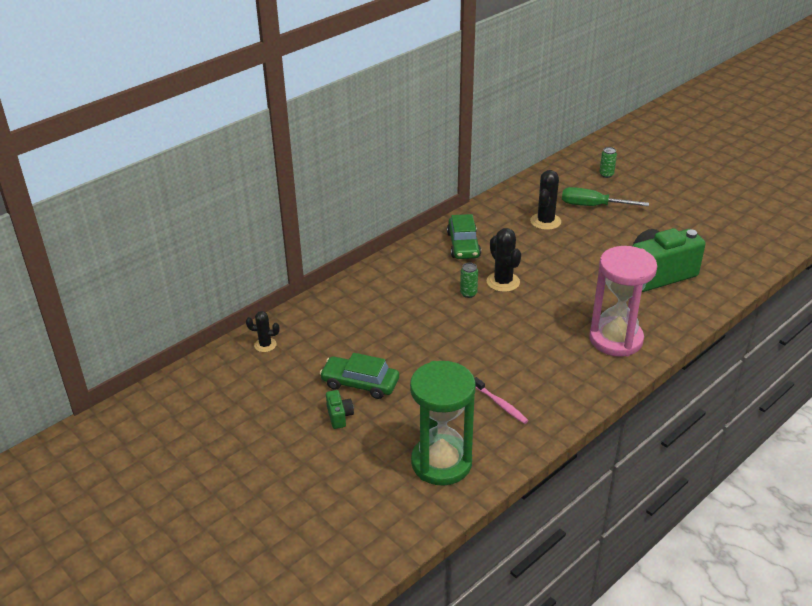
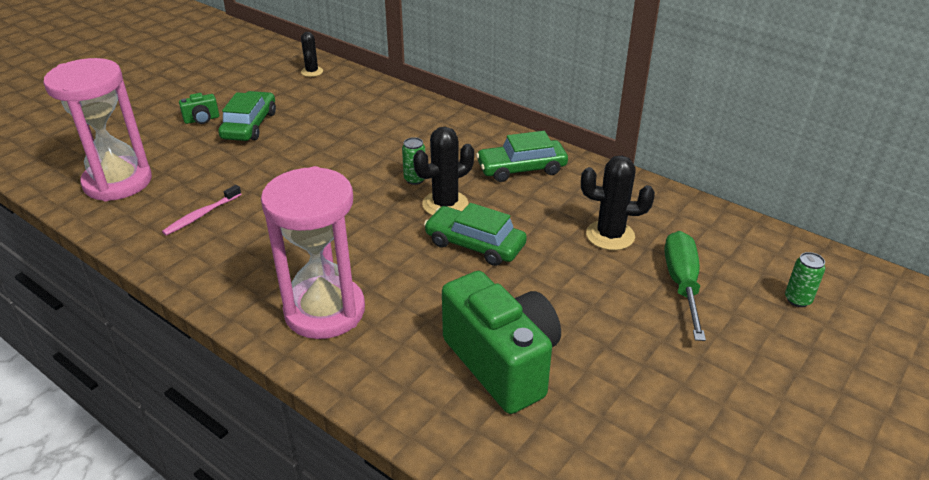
camera: 80 degrees right, 0 degrees up
(441, 463) = (118, 182): green hourglass -> pink hourglass
(550, 273) = (475, 244): none -> green car

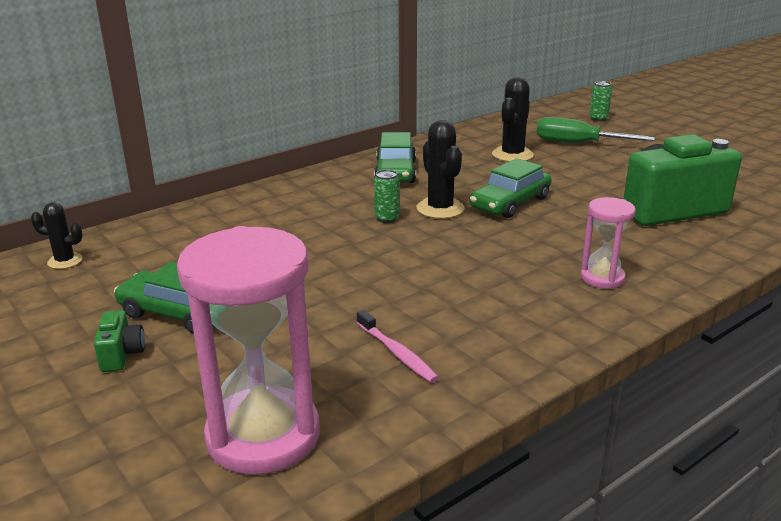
camera: 75 degrees left, 10 degrees down
(325, 311) = (602, 278): pink hourglass -> pink hourglass, size x0.51

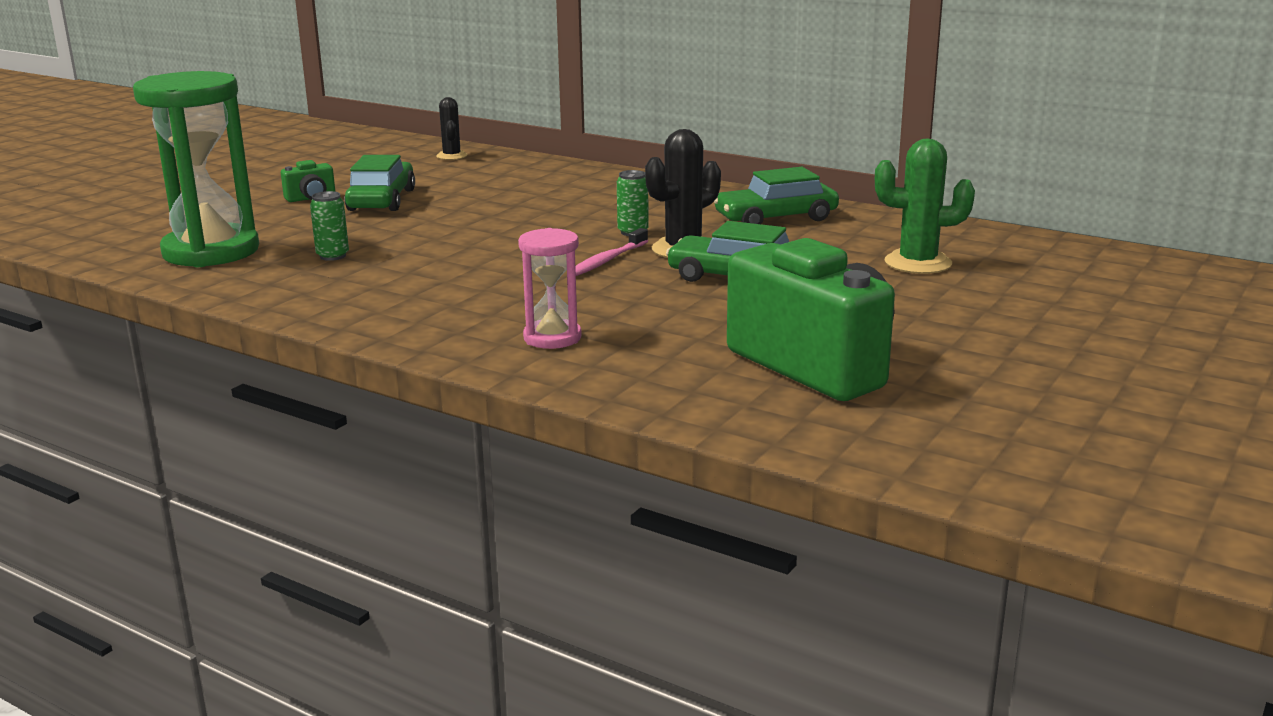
camera: 70 degrees right, 5 degrees down
(263, 436) = (211, 251): pink hourglass -> green hourglass
(397, 353) = (343, 272): pink toothbrush -> pink toothbrush (607, 260)
(512, 155) = (918, 263): black cactus -> green cactus
(578, 143) = (1030, 295): green screwdriver -> none
(598, 119) = (1186, 299): green can -> green can (332, 256)

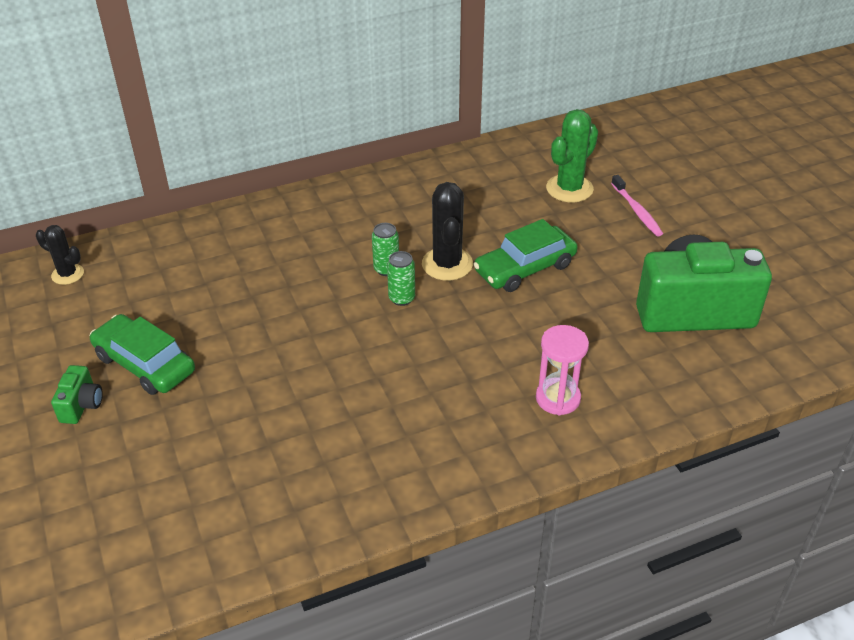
camera: 55 degrees left, 20 degrees up
(211, 251) = (164, 523): green hourglass -> none
(332, 256) = (265, 447): green can -> green can (402, 298)
(607, 260) = (433, 308): pink toothbrush -> pink toothbrush (637, 211)
(775, 218) = (428, 196): green car -> none

